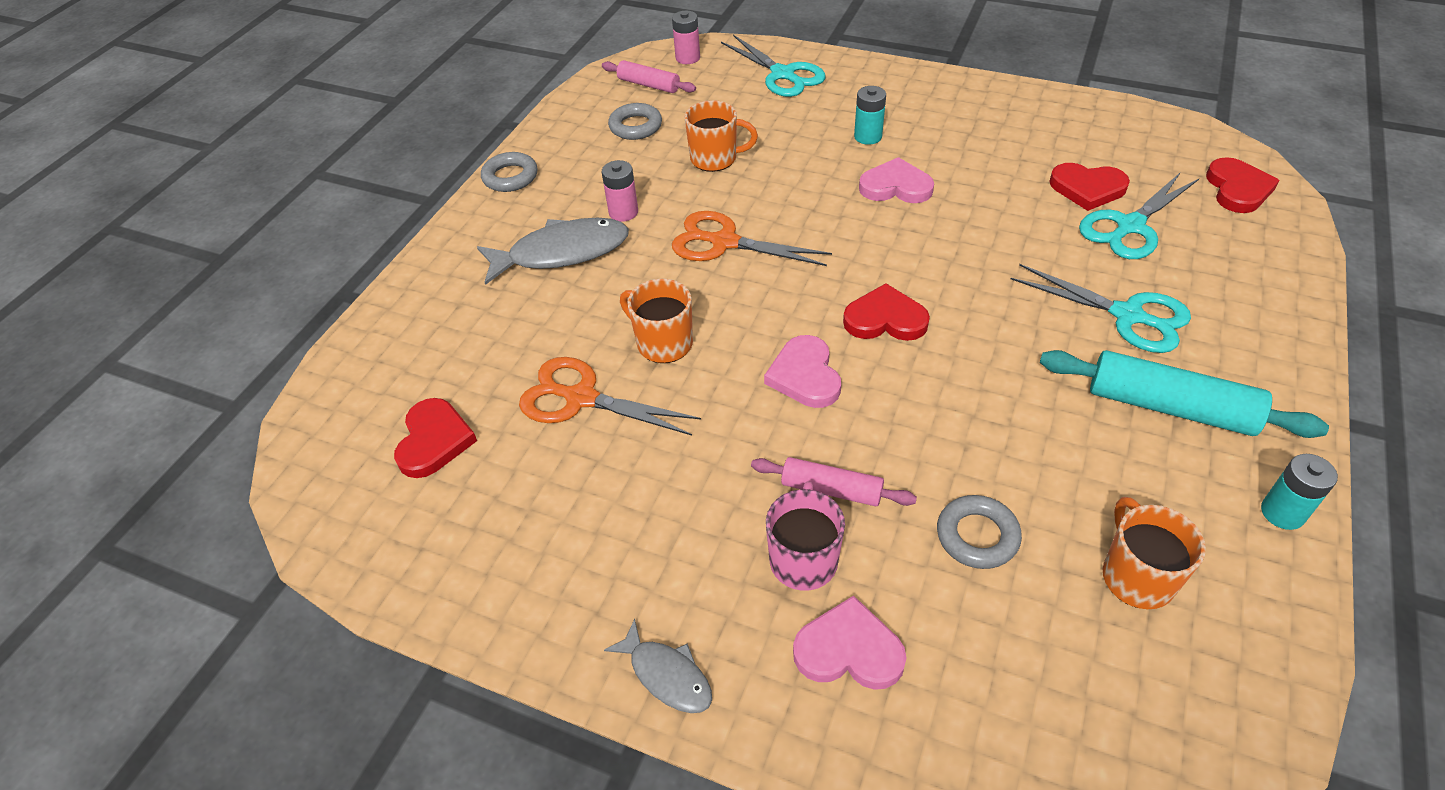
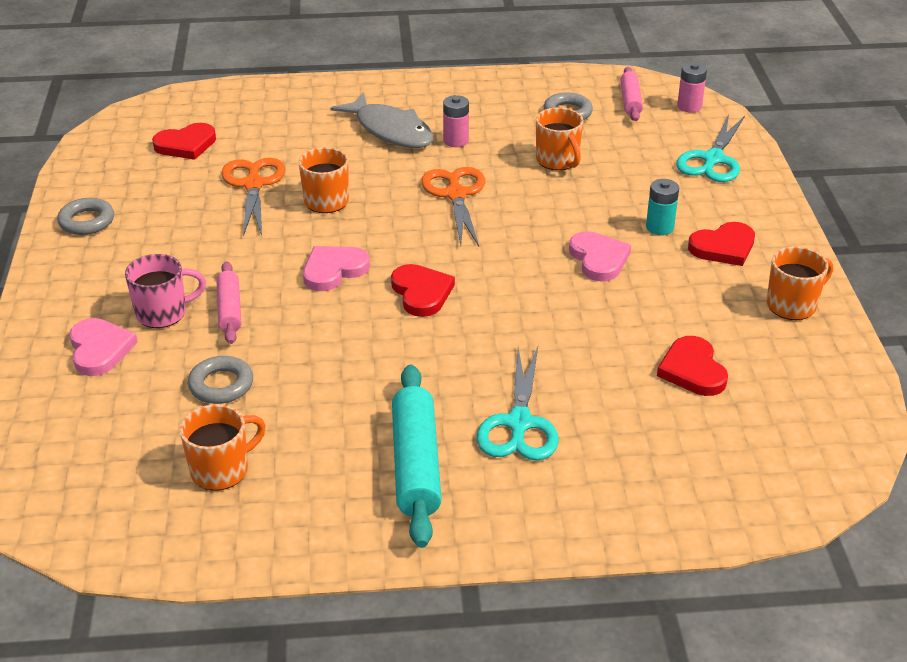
camera: 60 degrees right, 10 degrees down
(510, 177) = (457, 82): grey ring -> grey ring (87, 221)
(667, 675) = (53, 284): grey fish -> none
(1021, 108) = (792, 305): none -> orange mug
(1130, 226) = (653, 406): turquoise scissors -> none
(1237, 189) = (781, 472): red heart -> red heart (723, 247)
(1282, 512) = (328, 544): turquoise battery -> none

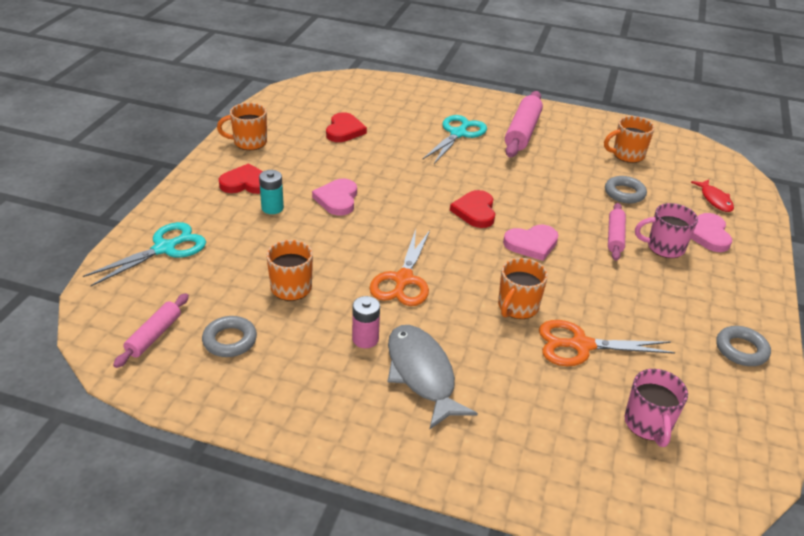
camera: 160 degrees left, 0 degrees up
(77, 416) = (714, 200): none -> red fish
(186, 145) = (648, 424): red heart -> pink mug
(253, 185) = (581, 345): orange scissors -> orange scissors turned 75 degrees clockwise
(415, 465) = (522, 132): turquoise rolling pin -> pink rolling pin
(689, 106) = (109, 310): pink battery -> none

